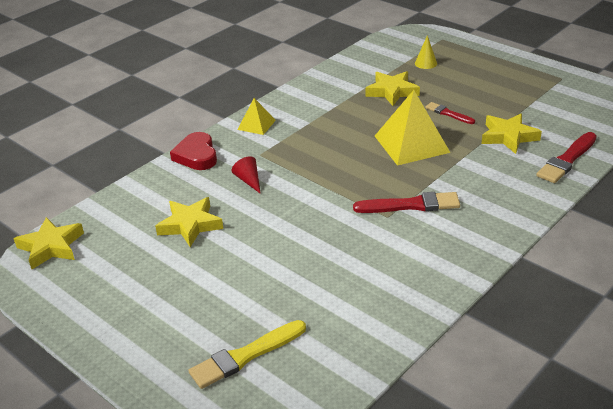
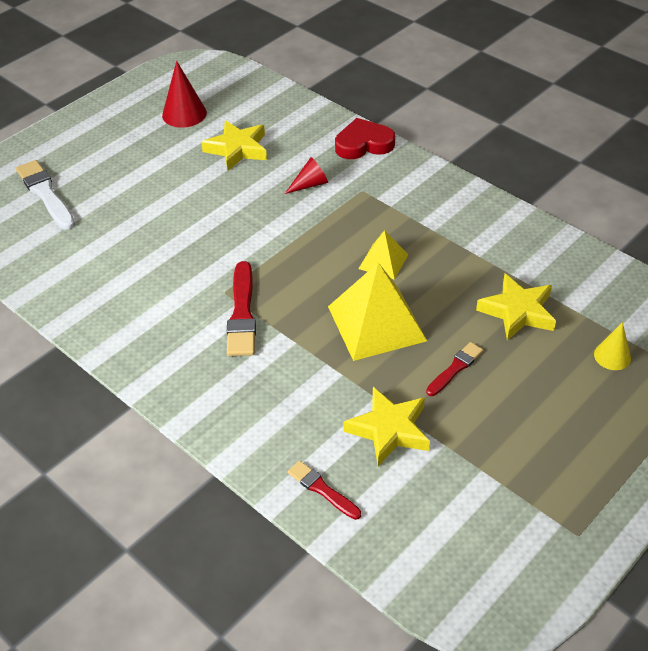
camera: 90 degrees right, 10 degrees up
(51, 247) = (222, 72): yellow star -> none
(120, 266) = (184, 114): none -> red cone
(245, 356) = (46, 194): yellow brush -> white brush
(256, 124) = (428, 185): yellow pyramid -> yellow pyramid (383, 261)
(567, 160) = (322, 490): red brush -> red brush, size x0.60

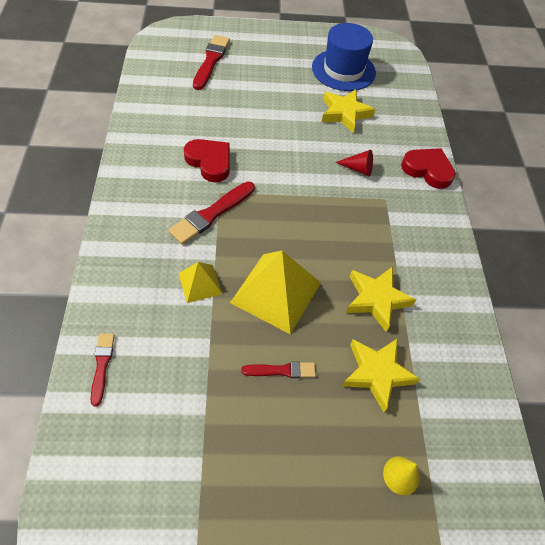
camera: 40 degrees right, 10 degrees up
(46, 194) = (211, 61): white brush -> red brush
(178, 276) = (210, 162): none -> red heart
(184, 114) = (343, 70): red cone -> blue hat
(383, 261) = (335, 256): yellow pyramid -> yellow pyramid (200, 283)
(389, 430) = (188, 369): yellow star -> yellow star (376, 299)

